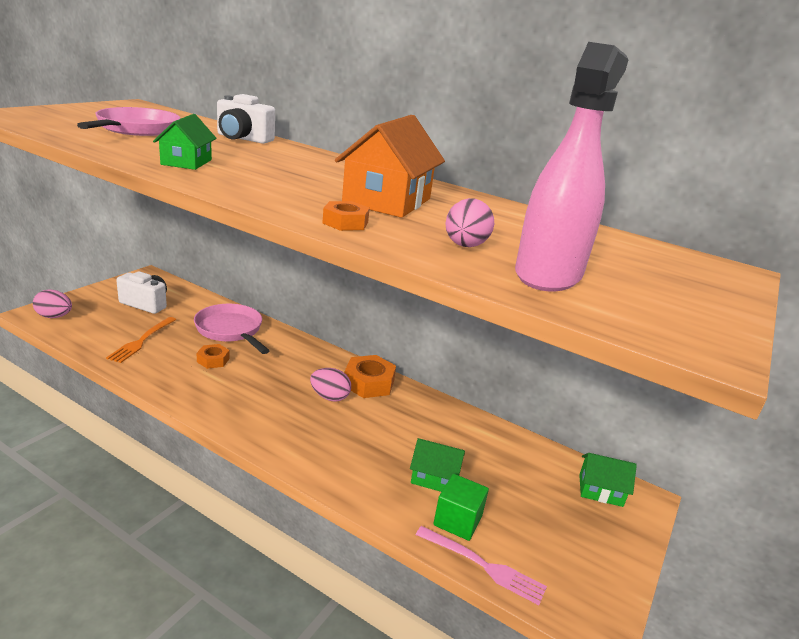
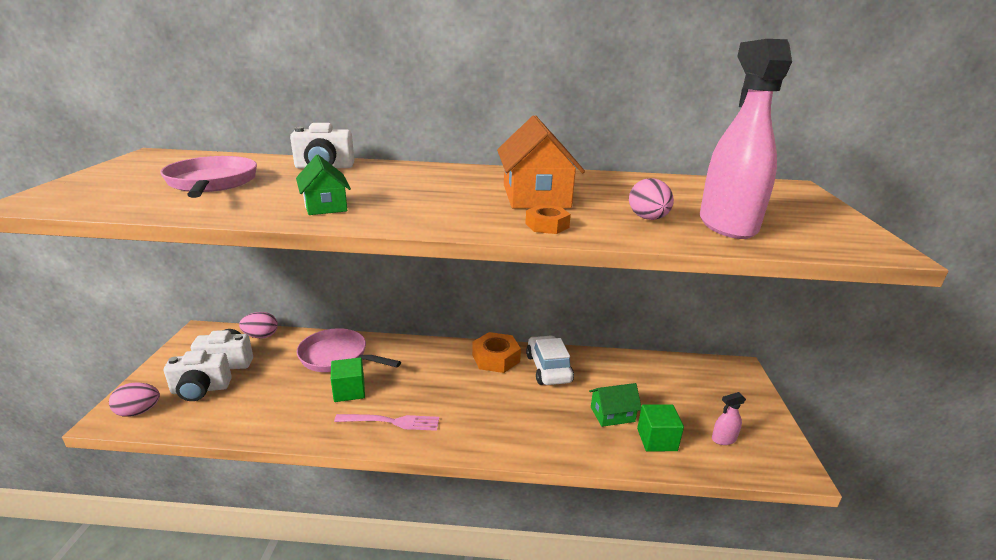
camera: 25 degrees left, 0 degrees up
(108, 317) = (200, 389): none -> white camera
(141, 341) = (261, 400): orange fork -> none
(213, 360) = (349, 391): orange nut -> green cube
(329, 397) = (478, 383): pink egg -> pink egg (261, 336)
(412, 411) = (548, 368): none -> white car
(484, 566) = (702, 464): pink fork -> pink fork (392, 422)
(538, 555) = (723, 439): none -> pink spray bottle
(600, 490) = (714, 374): green house -> none

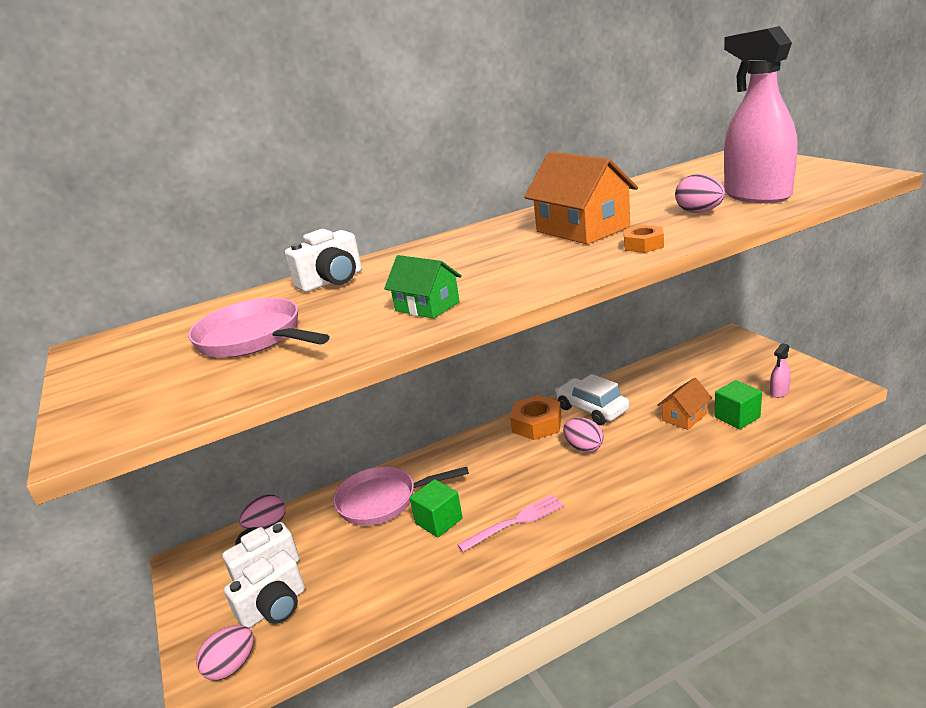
camera: 25 degrees left, 0 degrees up
(505, 395) = (584, 447): none -> pink egg
(612, 414) = (684, 417): green house -> orange house

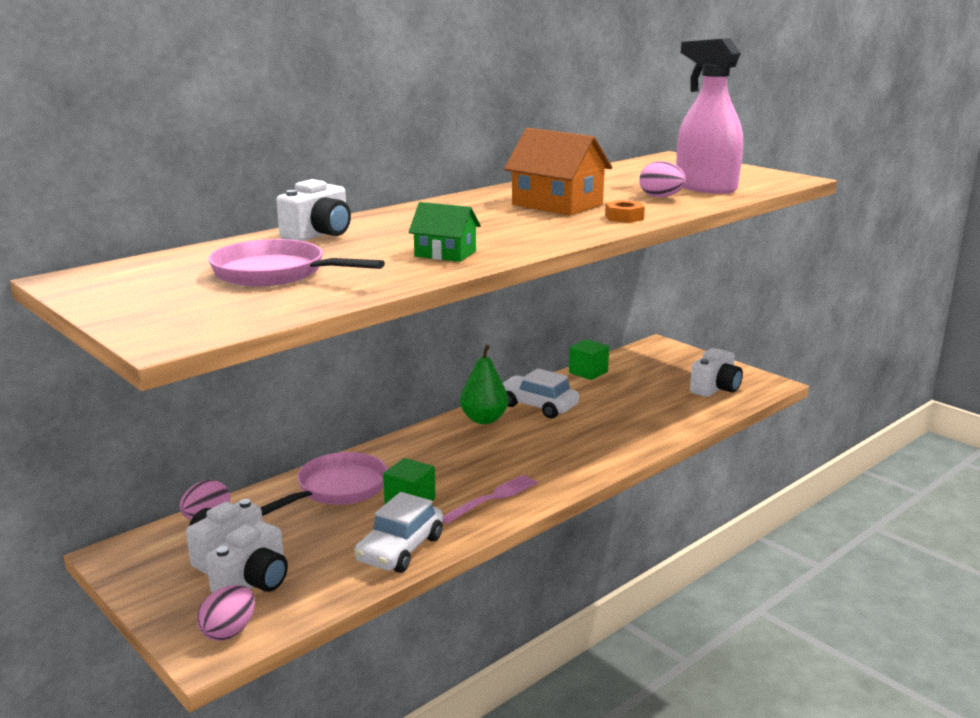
camera: 20 degrees left, 5 degrees down
(383, 500) = (338, 489): pink pan -> pink pan turned 150 degrees clockwise
(410, 580) = (400, 549): none -> white car
(537, 424) = (484, 419): orange nut -> green pear
(584, 447) = (541, 437): pink egg -> none
(684, 417) = (632, 410): orange house -> none
(737, 417) = (682, 409): green cube -> green cube (588, 372)
(779, 392) = (715, 389): pink spray bottle -> white camera

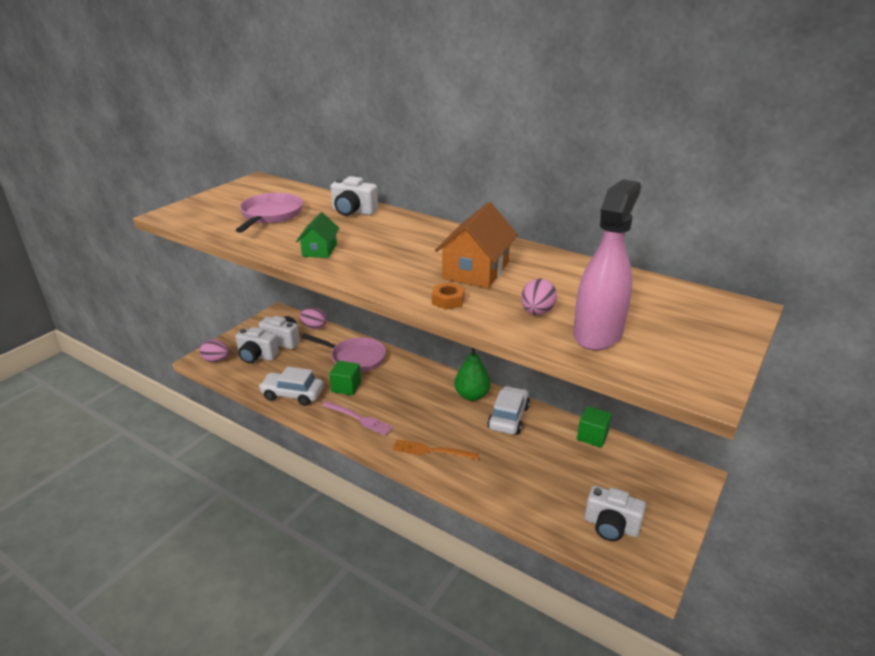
camera: 75 degrees right, 10 degrees up
(579, 457) = (431, 451): none -> orange fork

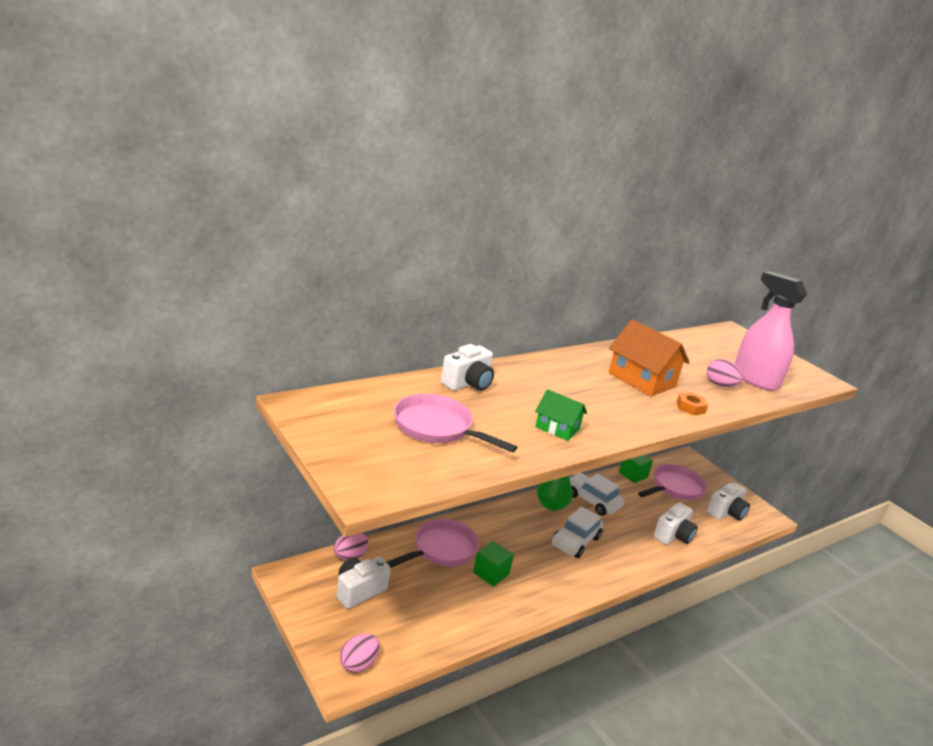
camera: 70 degrees left, 5 degrees down
(257, 356) = (377, 623): white camera -> white camera (673, 535)
(293, 394) = (480, 616): white car -> white car (575, 541)
(359, 419) = (550, 583): pink fork -> none
(431, 451) = (616, 558): orange fork -> none
(609, 473) = (675, 488): none -> pink pan

